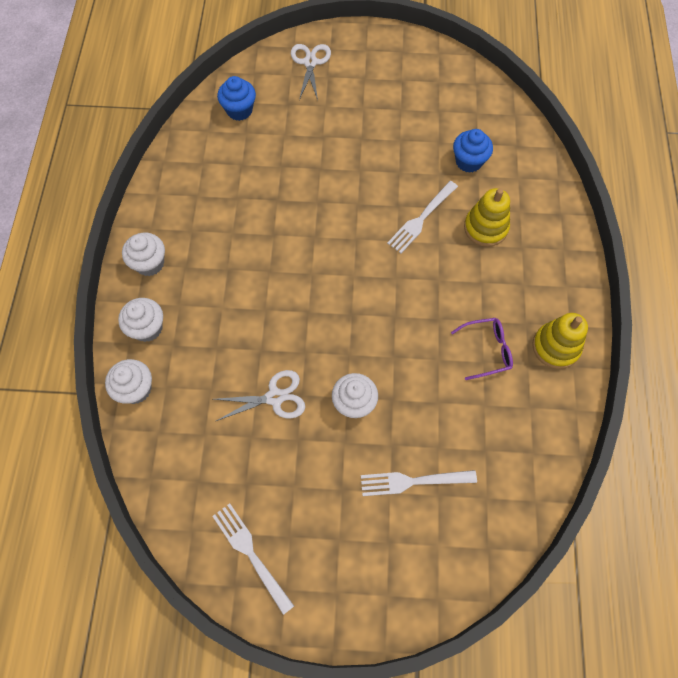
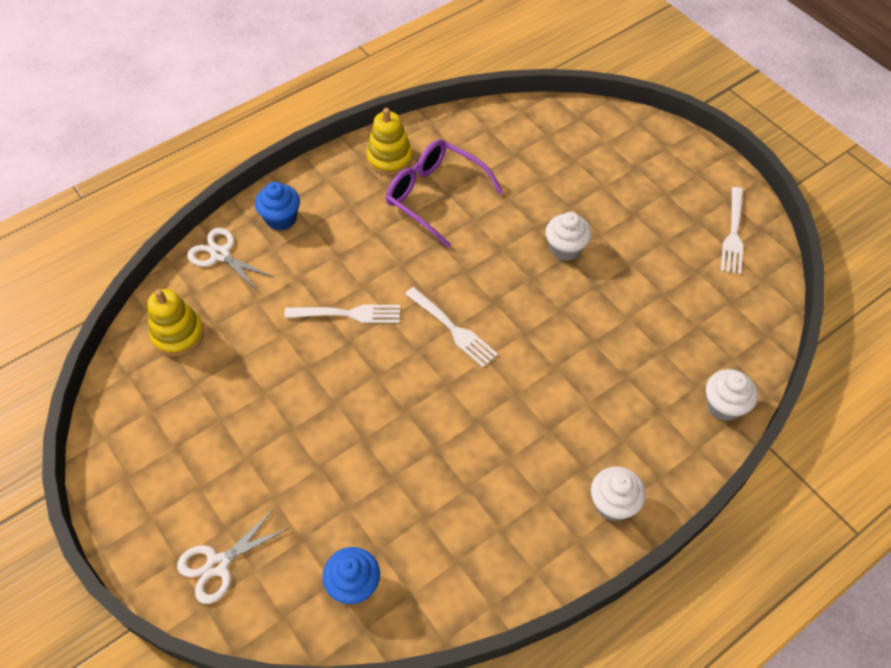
camera: 130 degrees left, 10 degrees down
(147, 328) = (669, 446): white cupcake -> none
(275, 397) = (618, 301): white scissors -> white scissors (221, 254)
(413, 481) = (582, 179): white fork -> white fork (452, 329)
(468, 161) = (245, 318): blue cupcake -> blue cupcake (281, 218)
(485, 228) = (314, 262): yellow stacking toy -> yellow stacking toy (178, 334)
(487, 350) = (434, 196): purple glasses -> purple glasses, size x1.72

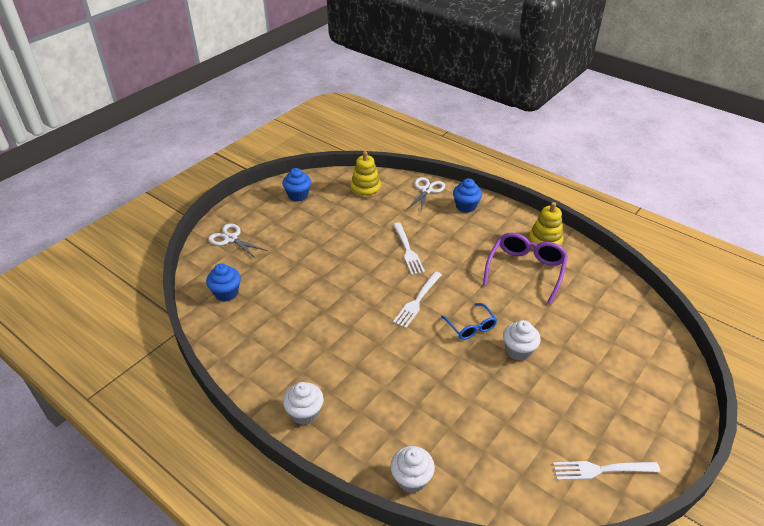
camera: 75 degrees right, 15 degrees down
(146, 438) = (298, 195): none -> blue cupcake
(515, 283) = (471, 327): none -> blue glasses

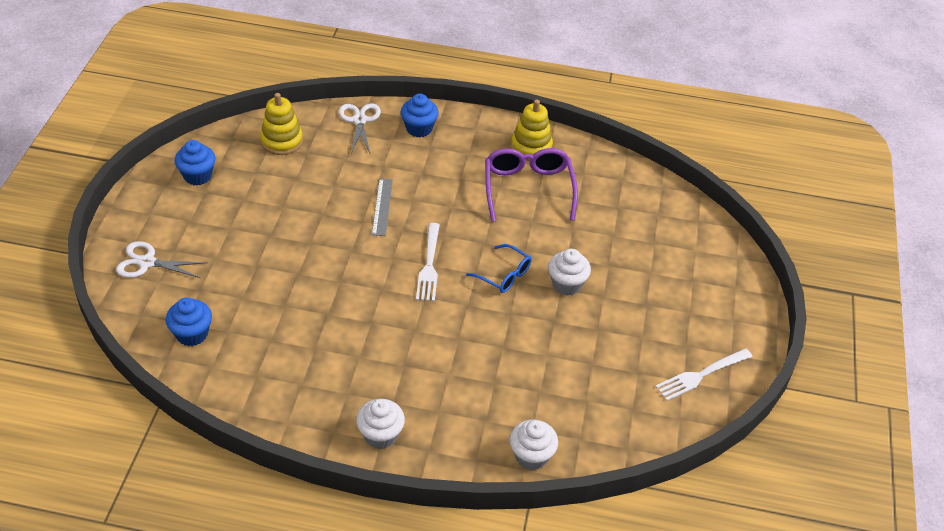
camera: 30 degrees left, 5 degrees up
(408, 250) = (382, 207): white fork -> grey ruler

